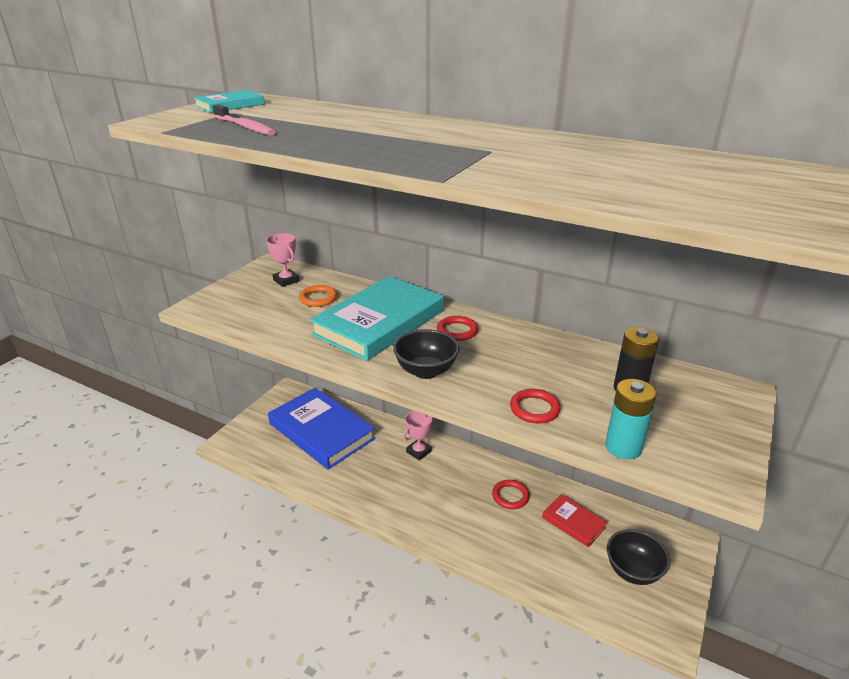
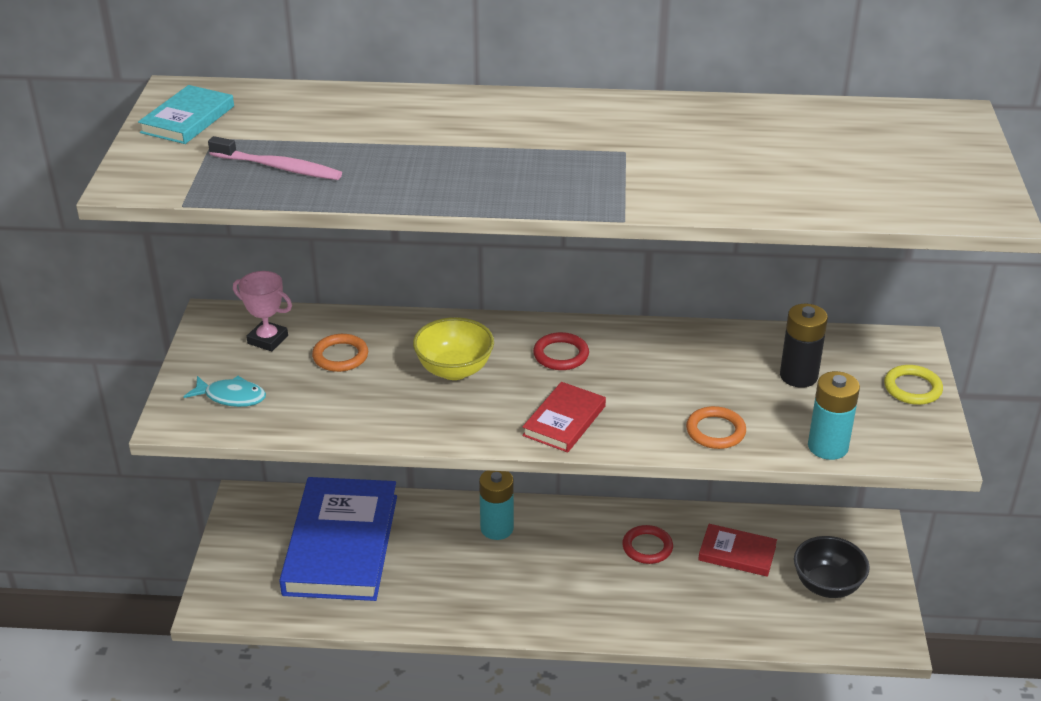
camera: 25 degrees left, 5 degrees up
(236, 304) = (231, 397): none -> turquoise fish
(321, 431) = (341, 544): blue book -> blue book turned 75 degrees clockwise
(379, 322) = (454, 370): turquoise book -> yellow bowl
(418, 451) = (497, 528): pink trophy -> turquoise battery
(426, 371) = (564, 421): black bowl -> red book
(534, 409) = (715, 431): red ring -> orange ring
(728, 424) = (912, 388): none -> yellow ring

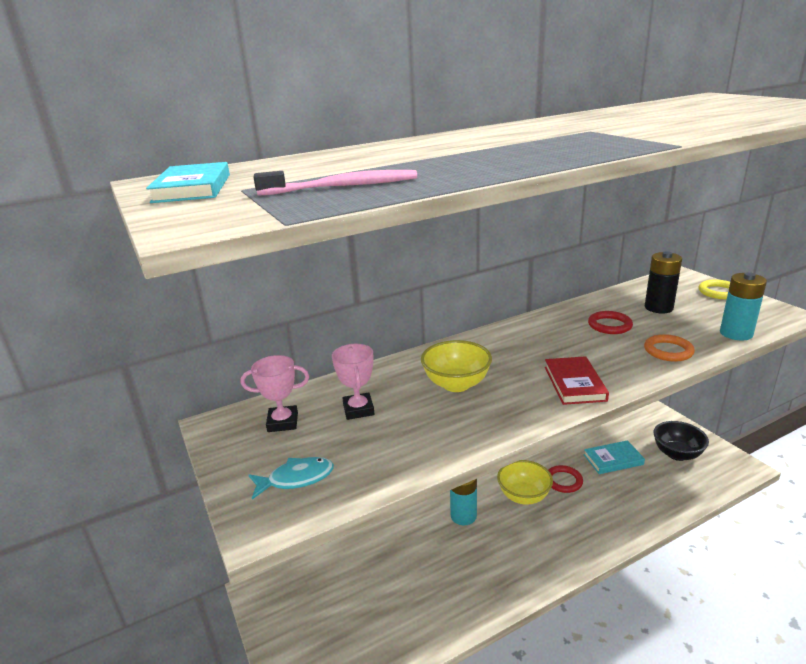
camera: 30 degrees left, 10 degrees down
(340, 356) = (358, 409): orange ring -> pink trophy
(341, 544) = (366, 585): blue book -> none
(561, 355) = (513, 348): red ring -> red ring (609, 325)
(583, 541) = (523, 496): none -> yellow bowl
(737, 553) = (613, 459): red book -> turquoise book

